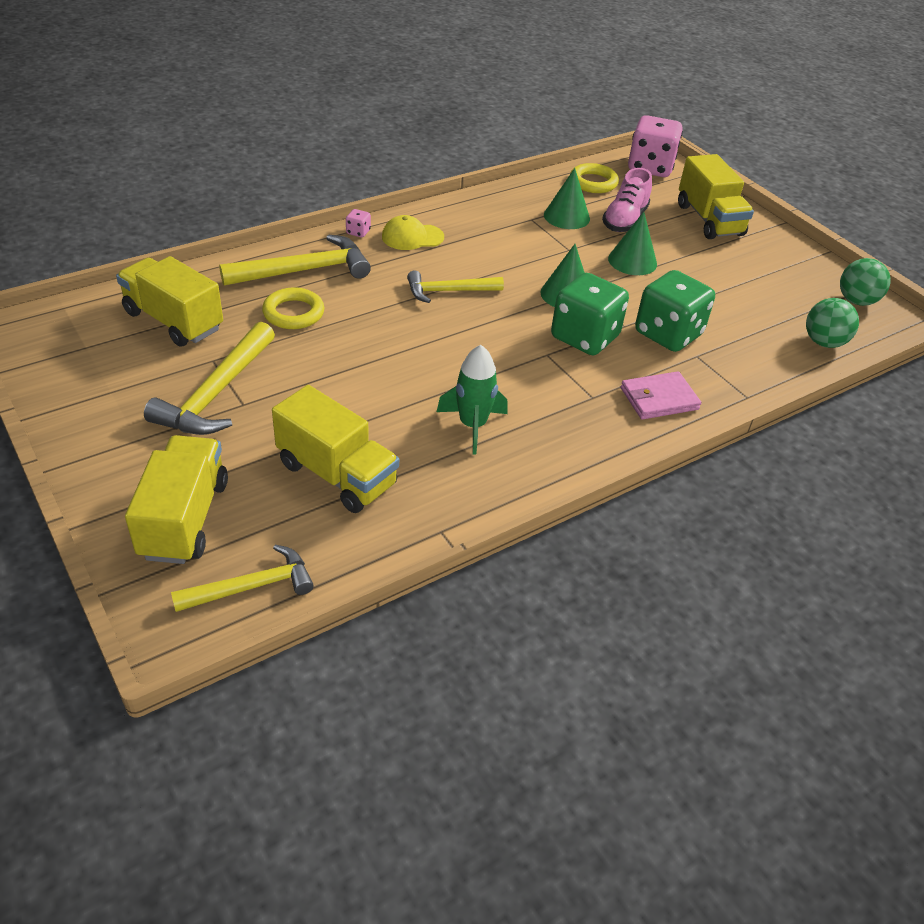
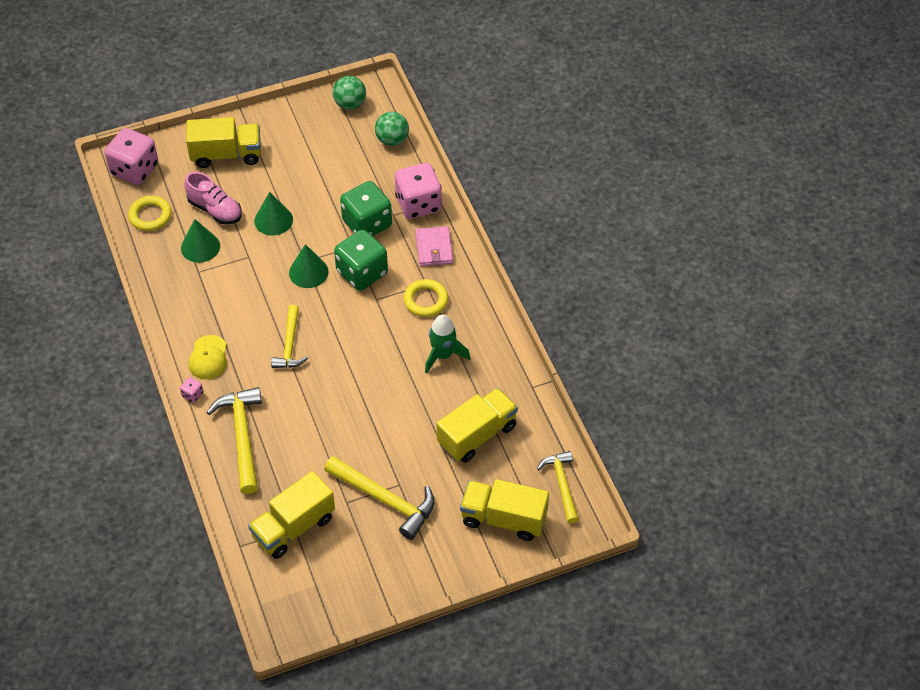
camera: 75 degrees left, 10 degrees up
(293, 313) = (298, 448): yellow ring -> yellow ring (426, 300)
(728, 376) = (418, 204): none -> pink dice

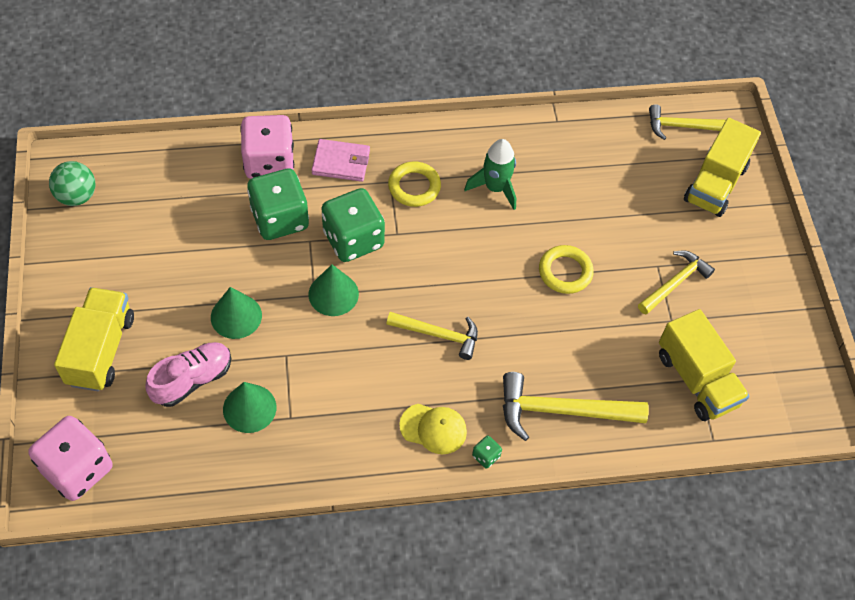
camera: 80 degrees left, 5 degrees up
(150, 216) = (171, 461): yellow ring -> yellow ring (565, 272)
(192, 394) = (486, 456): pink dice -> green dice
(385, 500) = (675, 283): yellow hammer -> yellow hammer, size x0.66
(392, 140) = (157, 166): green ball -> none
(477, 435) = (608, 182): yellow truck -> none

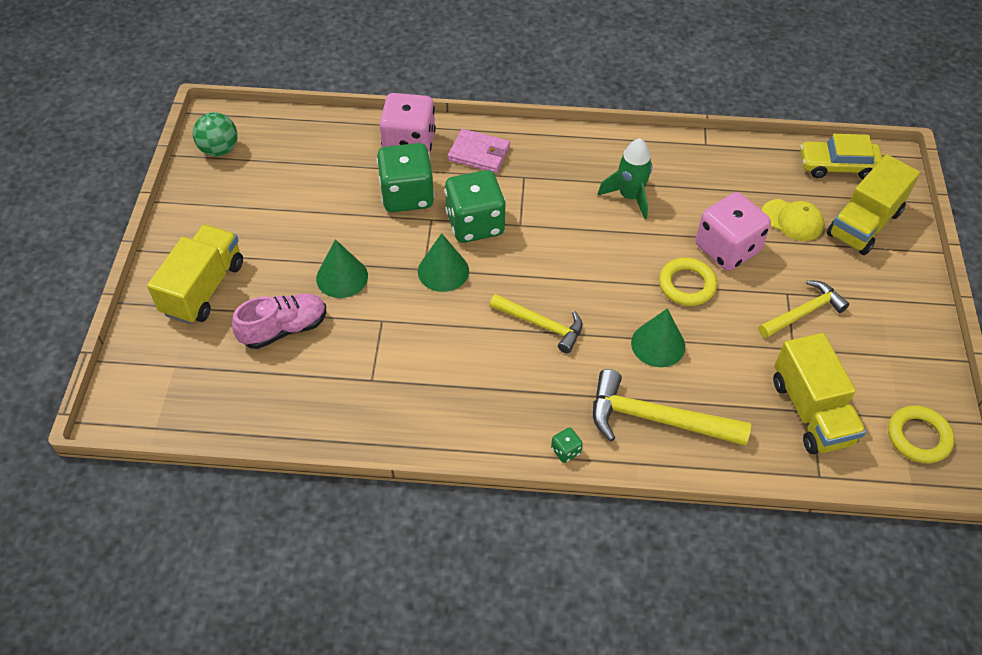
camera: 15 degrees right, 5 degrees down
(78, 469) = (150, 394): pink dice -> pink dice (727, 249)
(249, 408) = (333, 364): green cone -> green cone (658, 344)
(414, 187) = (547, 185): yellow ring -> yellow ring (918, 437)
(433, 428) = (516, 414): yellow cap -> yellow cap (792, 220)
(682, 126) = (837, 166): yellow hammer -> yellow car

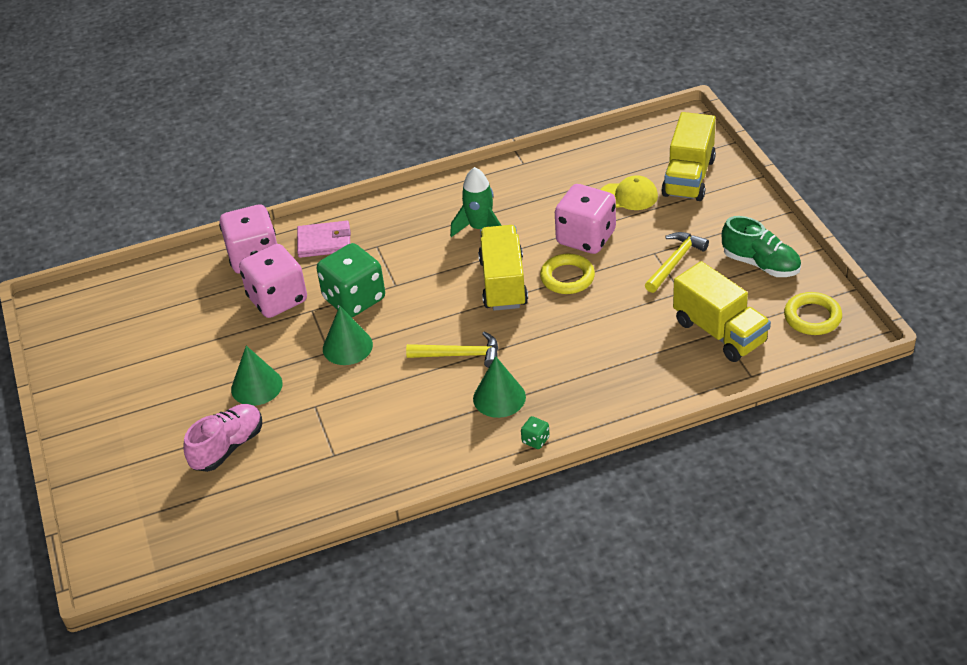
camera: 20 degrees left, 10 degrees down
(203, 288) = (129, 444): yellow truck -> yellow truck (503, 283)
(219, 150) = (71, 327): green ball -> none
(407, 195) = (277, 299): green dice -> pink dice
(656, 419) = (598, 387): yellow hammer -> none
(658, 344) = (568, 331): green cone -> green cone (499, 397)
(837, 166) = (644, 141): yellow car -> none
(892, 352) = (760, 264): none -> green shoe

